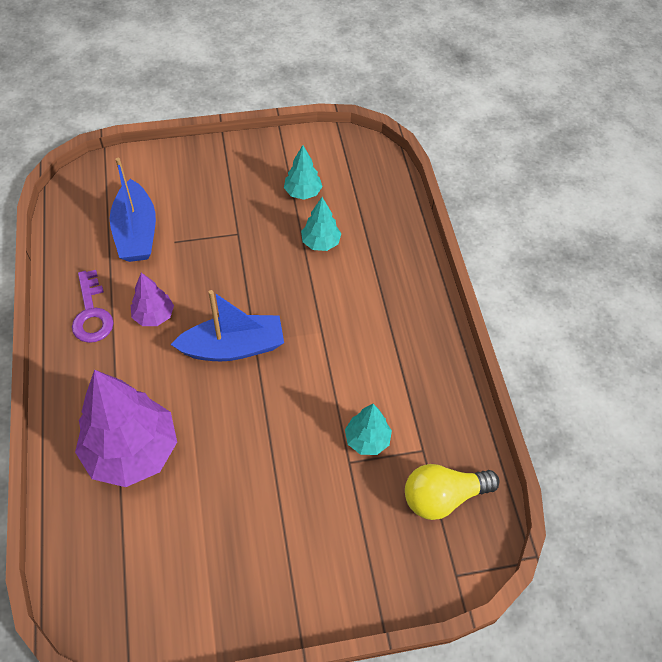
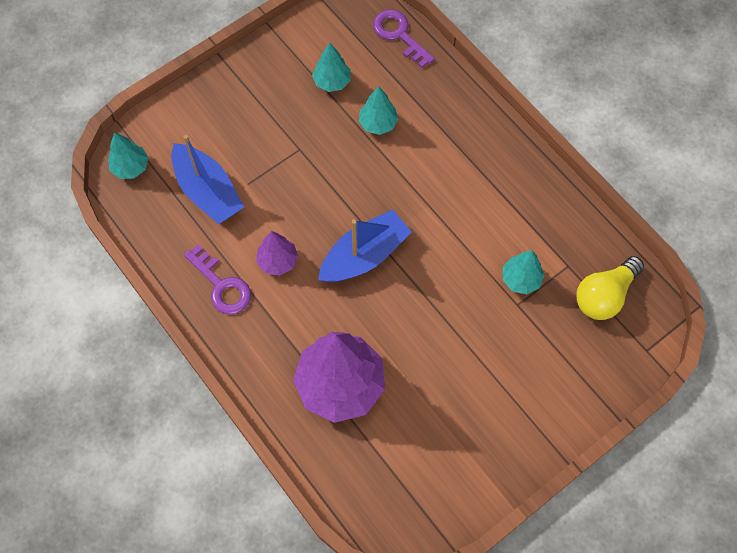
camera: 25 degrees left, 10 degrees up
(88, 186) = (130, 167): none -> turquoise tree
(387, 181) = (399, 35): none -> purple key

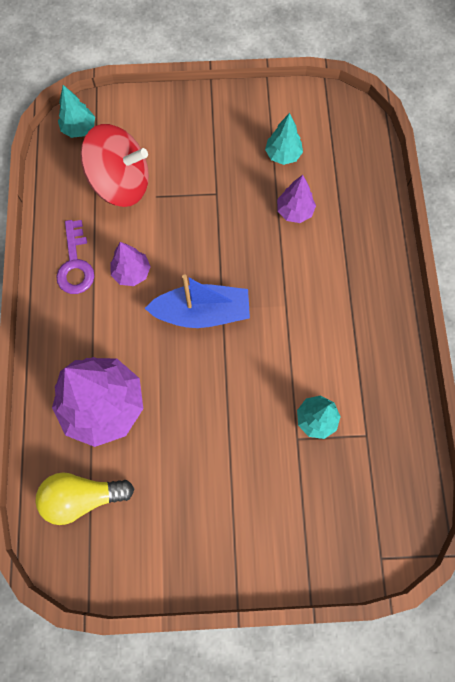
camera: 35 degrees right, 5 degrees up
(208, 191) = (121, 183): blue boat -> red spinning top
(378, 123) = (294, 211): turquoise tree -> purple tree
(399, 35) = (367, 149): purple key -> none
(604, 295) = (379, 483): yellow light bulb -> yellow light bulb (82, 497)

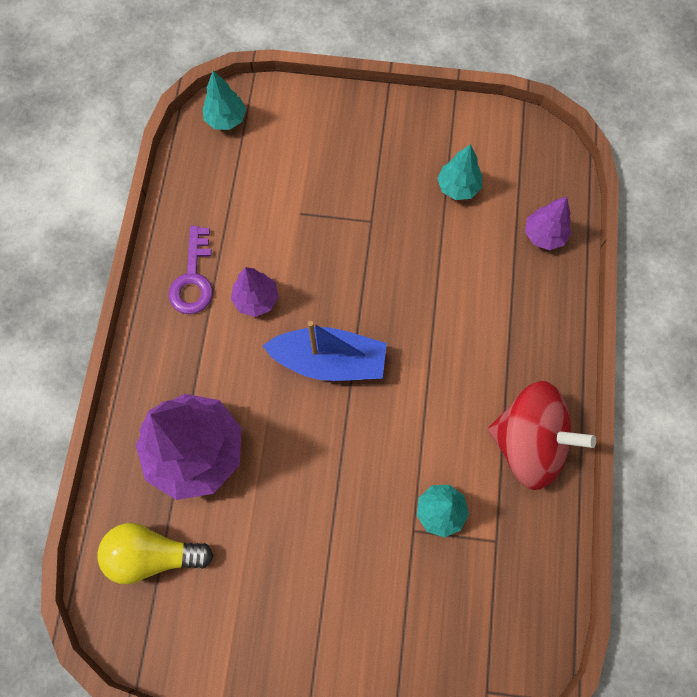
camera: 10 degrees right, 0 degrees up
(121, 183) = (262, 191): red spinning top -> red spinning top (529, 442)
(294, 211) = (459, 257): purple tree -> purple tree (544, 235)

